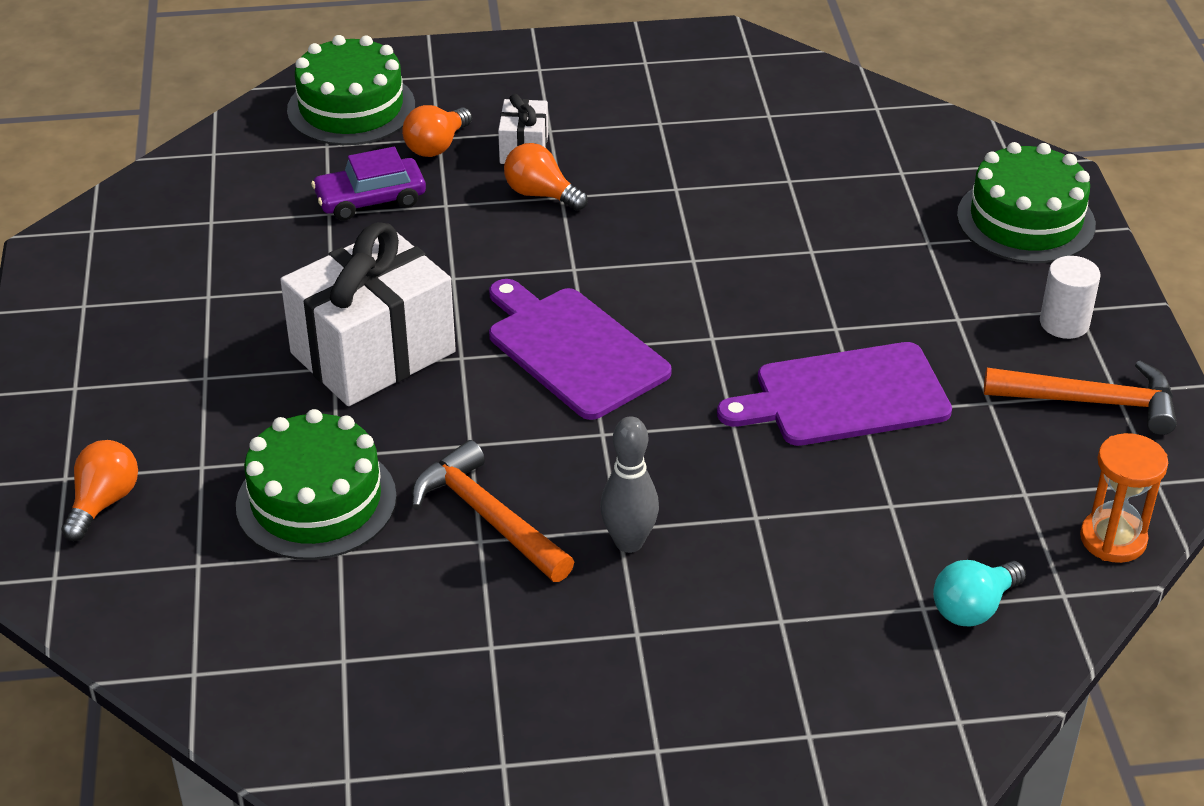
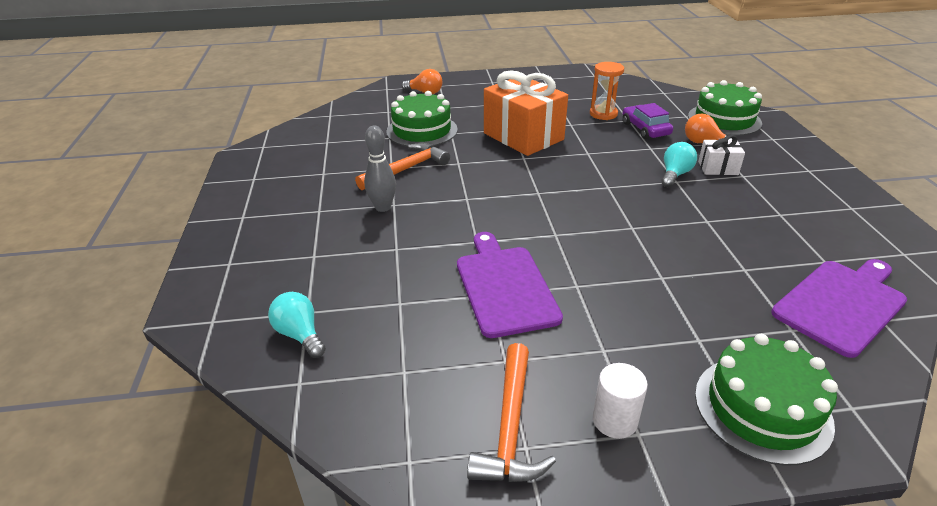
camera: 90 degrees right, 5 degrees down
(373, 352) = (523, 136): white gift -> orange gift
(541, 194) = (675, 174): orange light bulb -> turquoise light bulb
(573, 350) = (535, 188): purple cutting board -> purple cutting board (841, 304)
(1113, 539) = (347, 420): orange hourglass -> orange hourglass (603, 114)

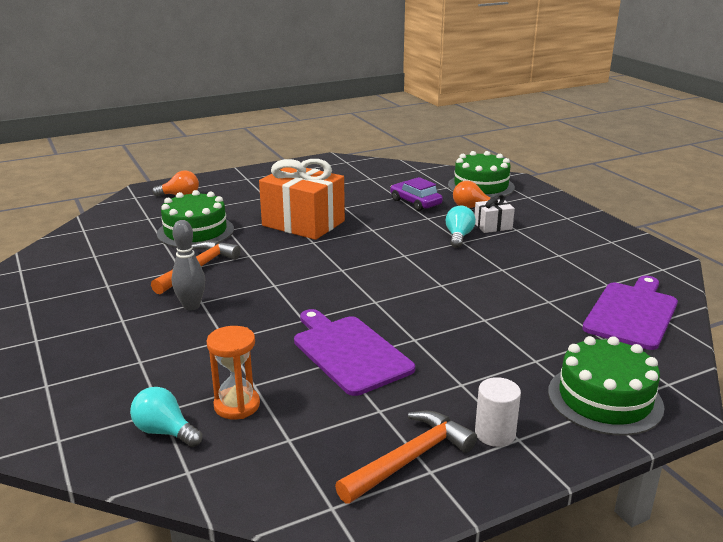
camera: 20 degrees left, 10 degrees down
(510, 426) = (409, 459): orange hammer -> orange hammer turned 120 degrees counterclockwise
(603, 114) = (371, 194): orange hourglass -> orange hourglass (237, 405)

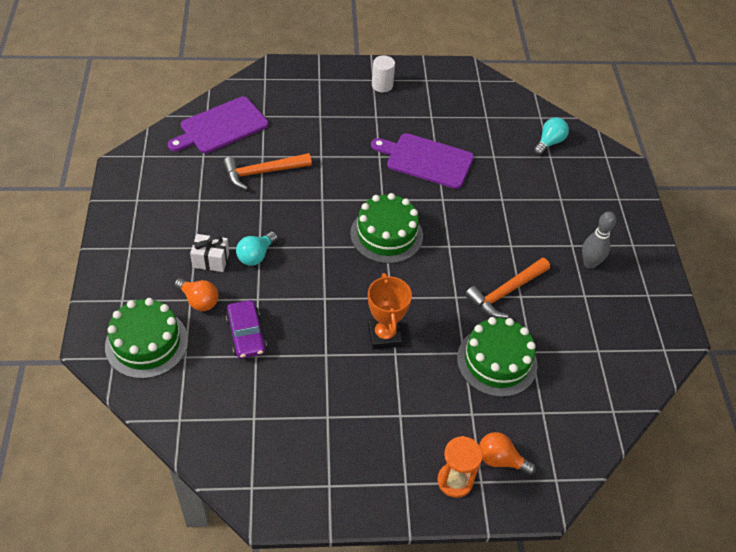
camera: 160 degrees left, 25 degrees up
(165, 431) = (549, 142): turquoise light bulb -> turquoise light bulb turned 105 degrees counterclockwise
(191, 306) = (519, 243): grey bowling pin -> grey bowling pin (589, 263)
(237, 405) = (507, 145): orange hourglass -> orange hourglass (455, 481)
(303, 223) = (384, 335): orange gift -> orange trophy
(349, 352) = (426, 160): purple cutting board -> purple cutting board turned 120 degrees clockwise
(409, 459) = (432, 88): orange hammer -> orange hammer (262, 172)
(605, 399) = (308, 83): green cake -> green cake (386, 234)

